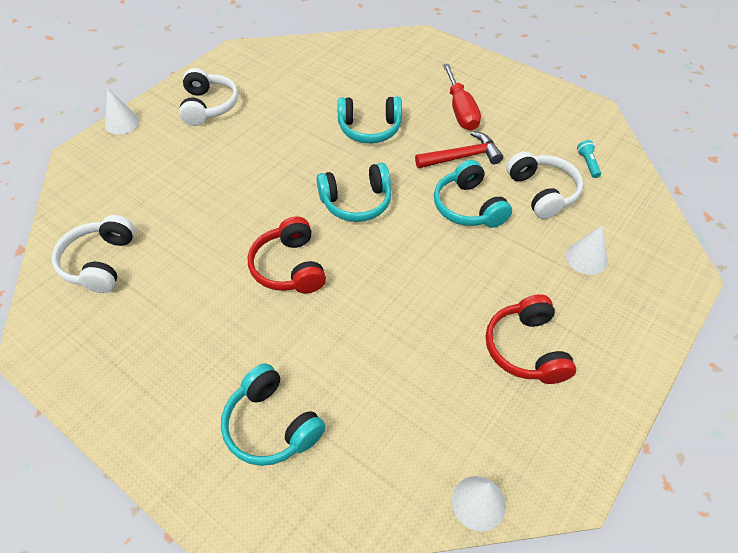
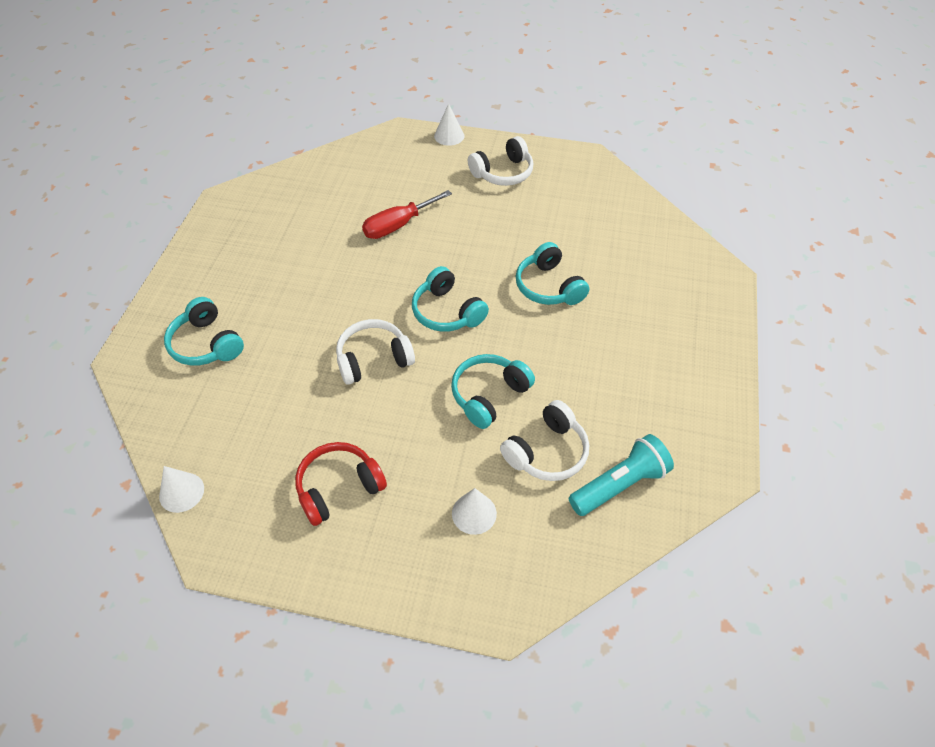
camera: 65 degrees right, 0 degrees up
(100, 262) = (305, 193): white headphones -> white headphones (373, 359)
(271, 425) = (206, 344): turquoise headphones -> turquoise headphones turned 60 degrees counterclockwise
(289, 267) = (351, 297): red headphones -> none
(460, 111) = (627, 347): red screwdriver -> red screwdriver (398, 225)
(462, 157) = (556, 370): red hammer -> none
(587, 163) = (620, 484): turquoise flashlight -> turquoise flashlight, size x2.18

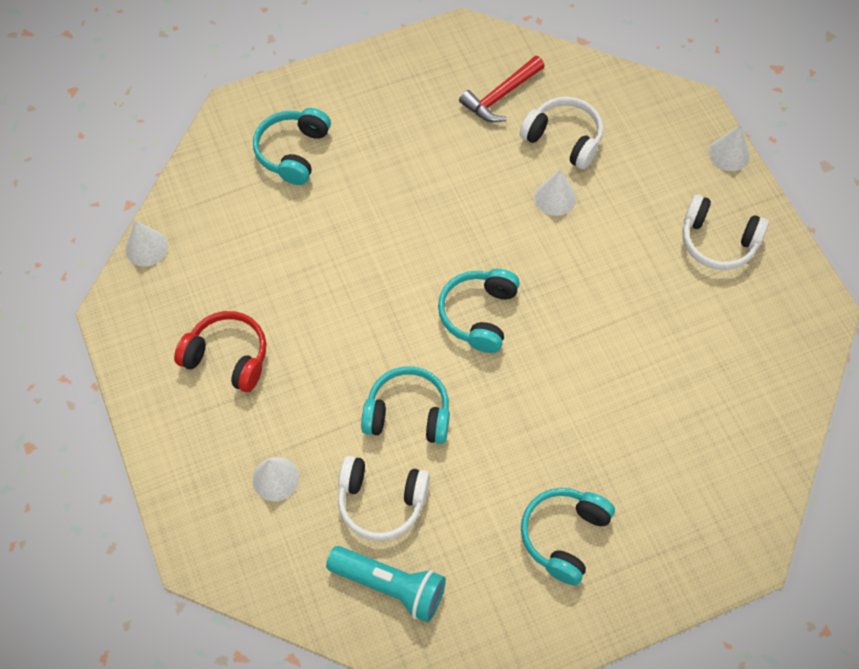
camera: 55 degrees right, 10 degrees up
(293, 209) = (500, 96): none -> red hammer
(373, 359) = (376, 291): white headphones -> white headphones (564, 139)
(398, 225) = (555, 198): red screwdriver -> white cone
(548, 286) = (586, 385): turquoise headphones -> turquoise headphones (564, 536)

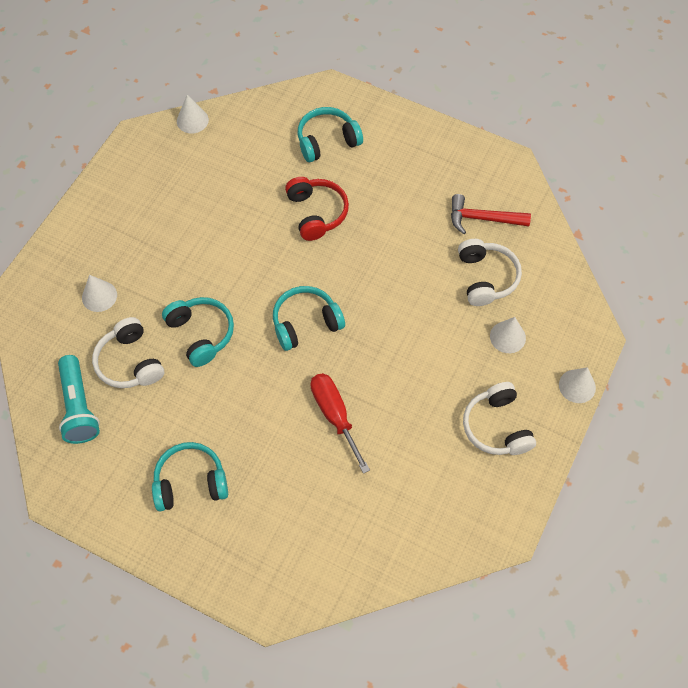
camera: 50 degrees right, 0 degrees up
(228, 357) = (157, 213): red headphones -> red headphones (317, 213)
(555, 198) = (435, 305): white cone -> white cone (507, 337)
(598, 360) = (335, 415): none -> red screwdriver

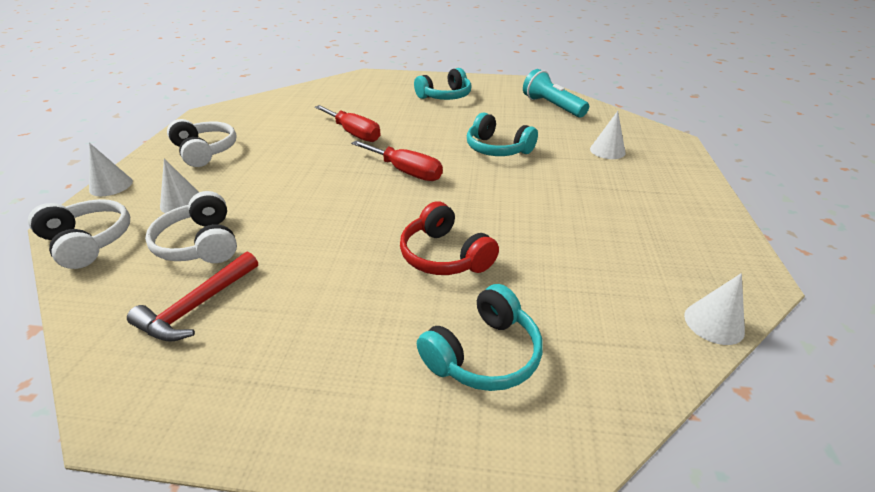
camera: 160 degrees right, 25 degrees down
(130, 362) = (539, 127): white headphones -> white headphones (89, 241)
(305, 323) = (406, 171): turquoise headphones -> red screwdriver
(482, 218) = (197, 306): red hammer -> red hammer turned 135 degrees clockwise

